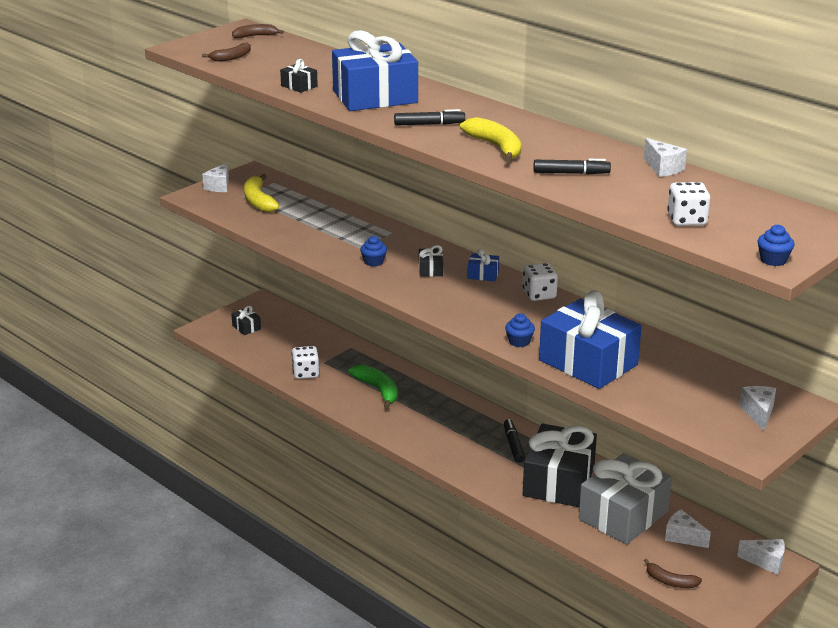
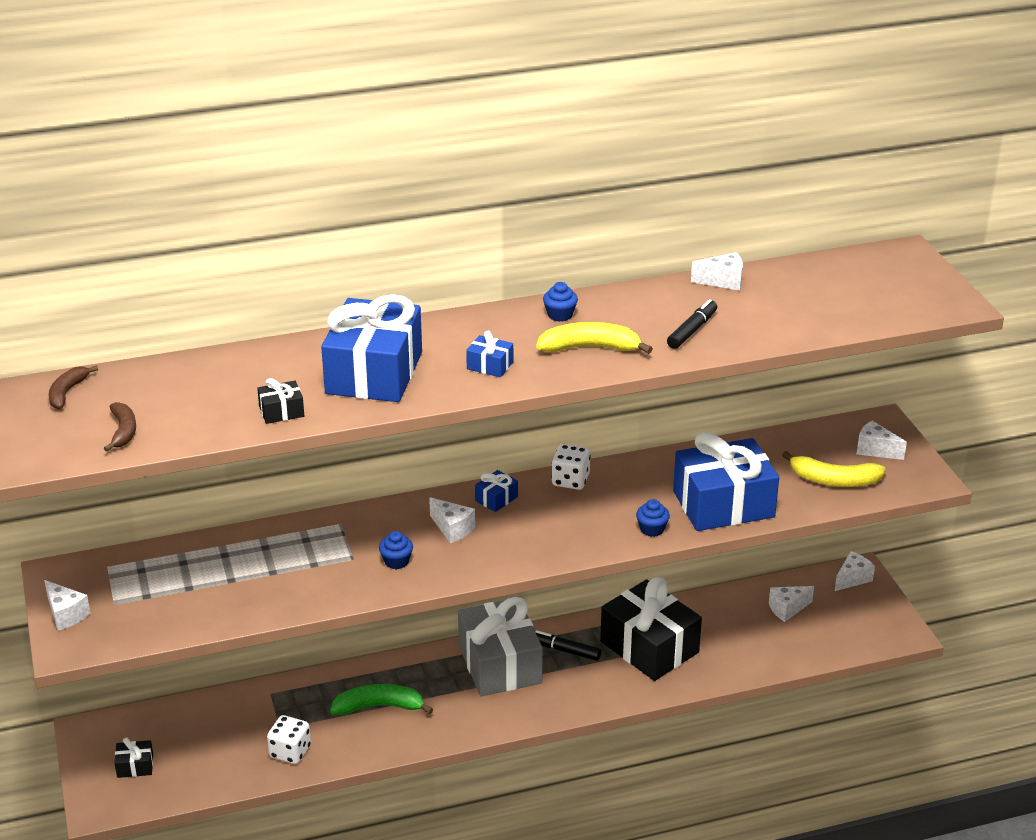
camera: 60 degrees left, 5 degrees up
(258, 201) = (146, 595): yellow banana -> yellow banana (834, 480)
(429, 124) = (490, 365): black marker -> blue gift
(430, 270) = (452, 529): black gift -> white cheese
(623, 515) = (731, 630): grey gift -> grey gift (500, 664)
(670, 581) = (843, 646): brown banana -> none
(687, 220) = (843, 312): white dice -> none
(773, 260) = (950, 304): blue cupcake -> blue cupcake (560, 315)

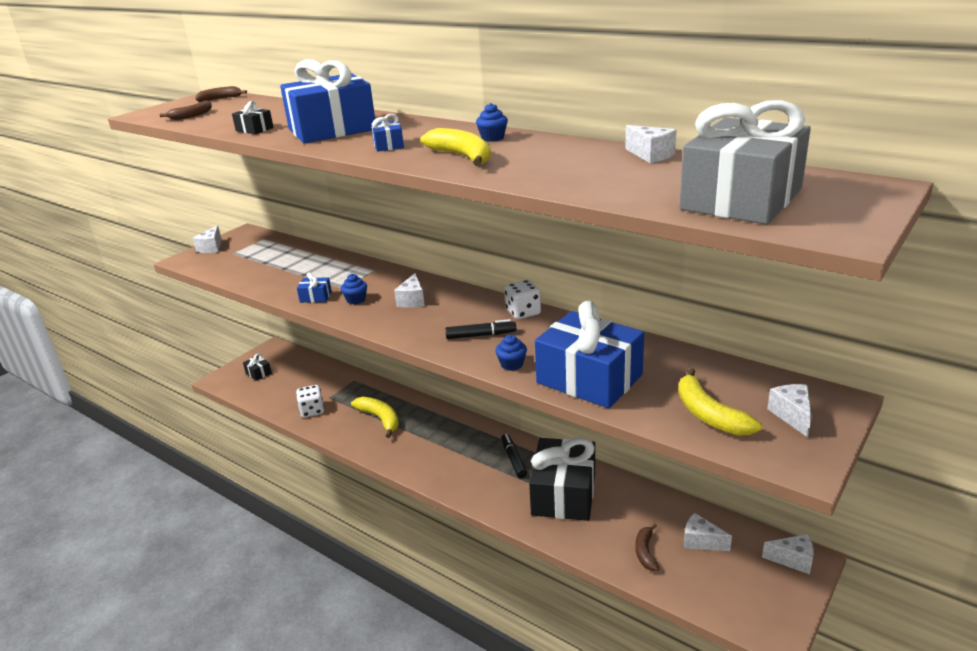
camera: 55 degrees right, 5 degrees down
(379, 706) = (380, 419): green banana -> yellow banana
(496, 499) = (464, 299): blue gift -> blue gift (316, 297)
(500, 664) = (468, 441): grey gift -> grey gift (741, 199)
(692, 330) = (551, 170): black marker -> black marker (481, 335)
(767, 644) = (645, 552): none -> brown banana

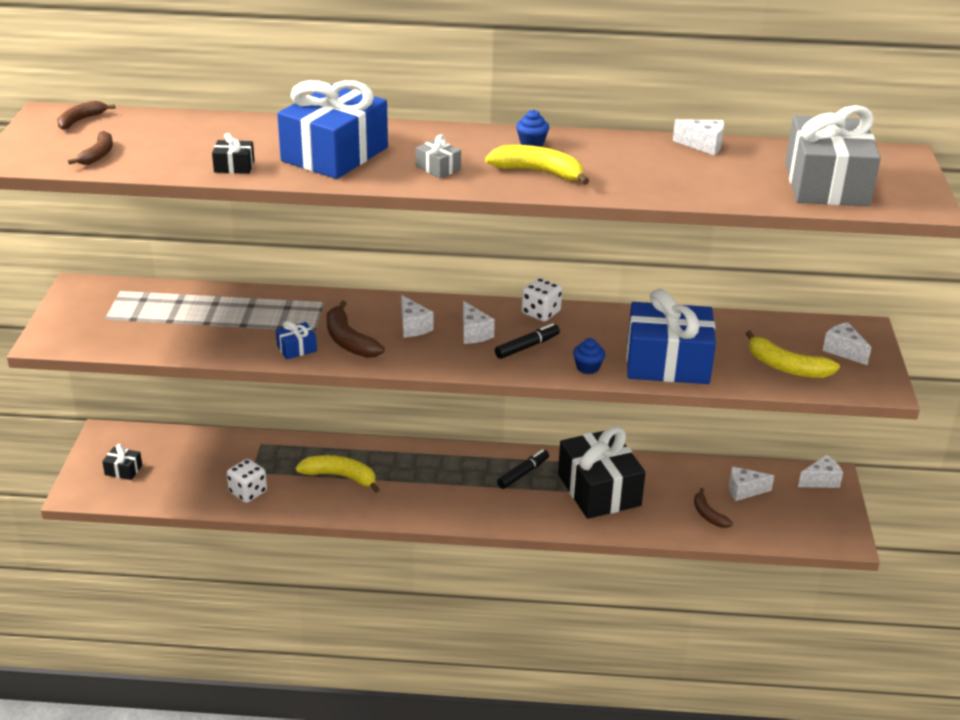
camera: 35 degrees left, 5 degrees up
(211, 248) = (63, 317): white cheese -> white cheese (473, 333)
(356, 300) = (348, 341): blue cupcake -> brown banana
(388, 145) = (438, 168): blue gift -> grey gift
(513, 459) = (523, 473): black marker -> black marker turned 90 degrees clockwise

